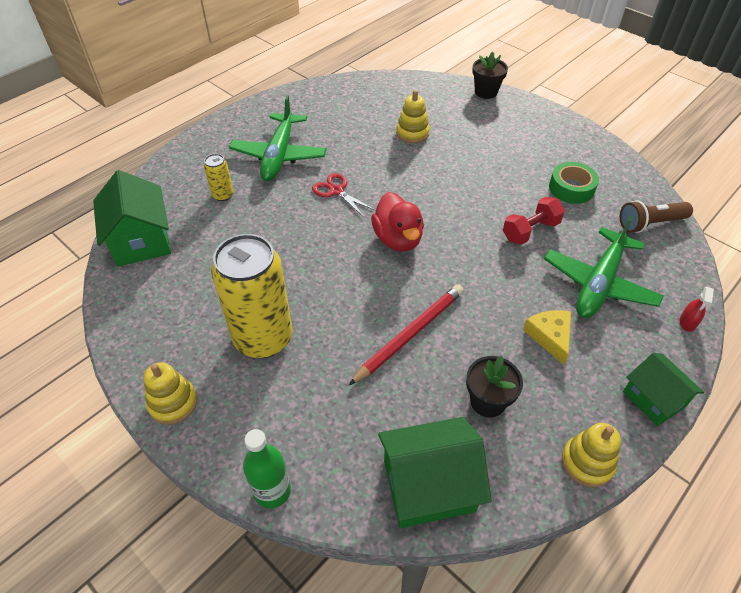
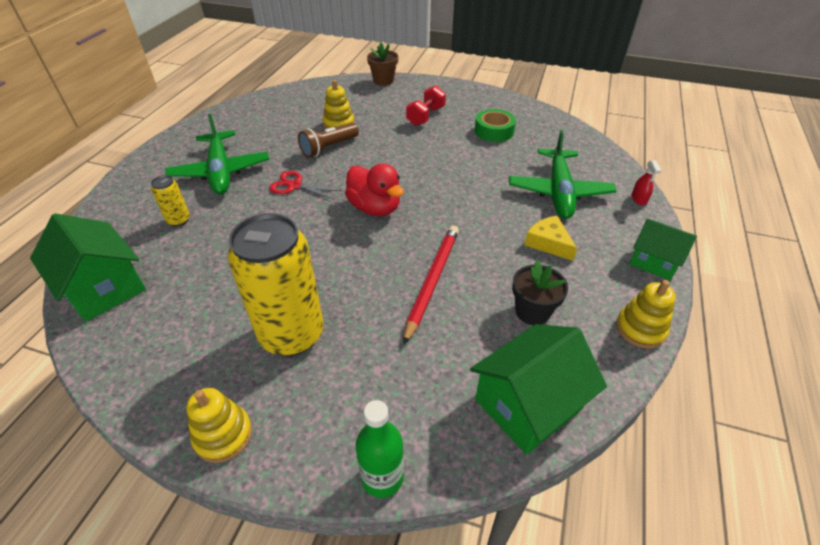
camera: 25 degrees left, 5 degrees down
(486, 92) = (383, 80): black flower pot -> brown flower pot
(530, 231) = (482, 170): red dumbbell -> red dumbbell (425, 116)
(650, 224) = (567, 140): brown flashlight -> brown flashlight (329, 148)

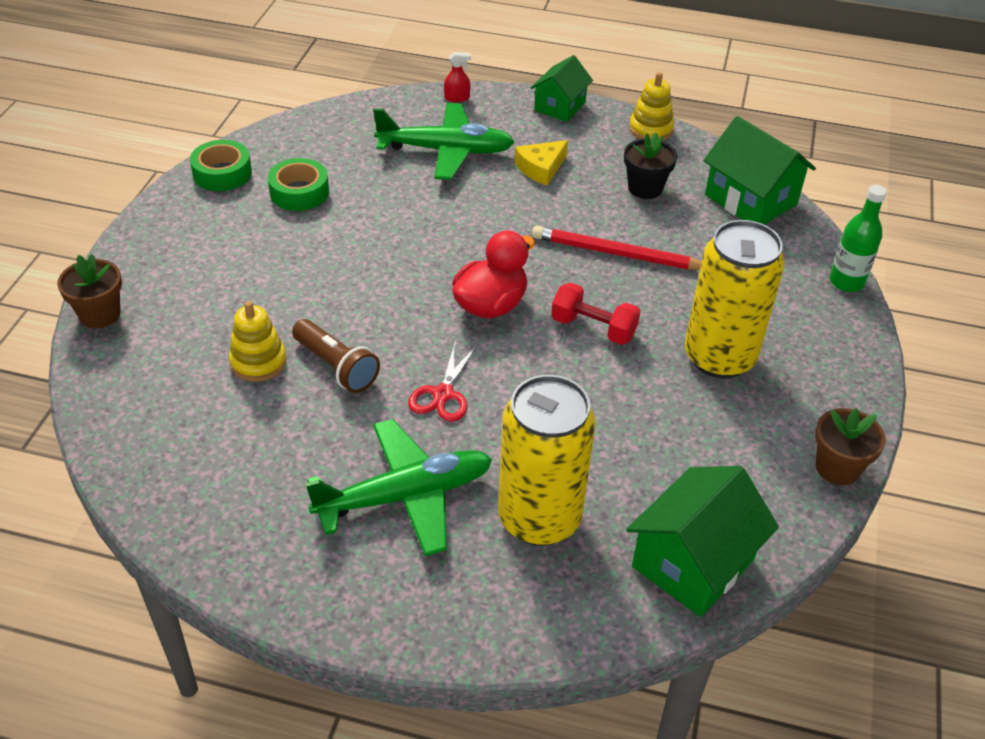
camera: 95 degrees left, 0 degrees up
(137, 399) = (837, 467): none -> brown flower pot
(178, 220) = (539, 518): yellow can -> yellow can, size x2.26
(223, 435) = (849, 388): yellow stacking toy -> none
(425, 116) = (245, 260): red dumbbell -> red dumbbell (593, 328)
(508, 105) = (222, 173): none -> green tape

